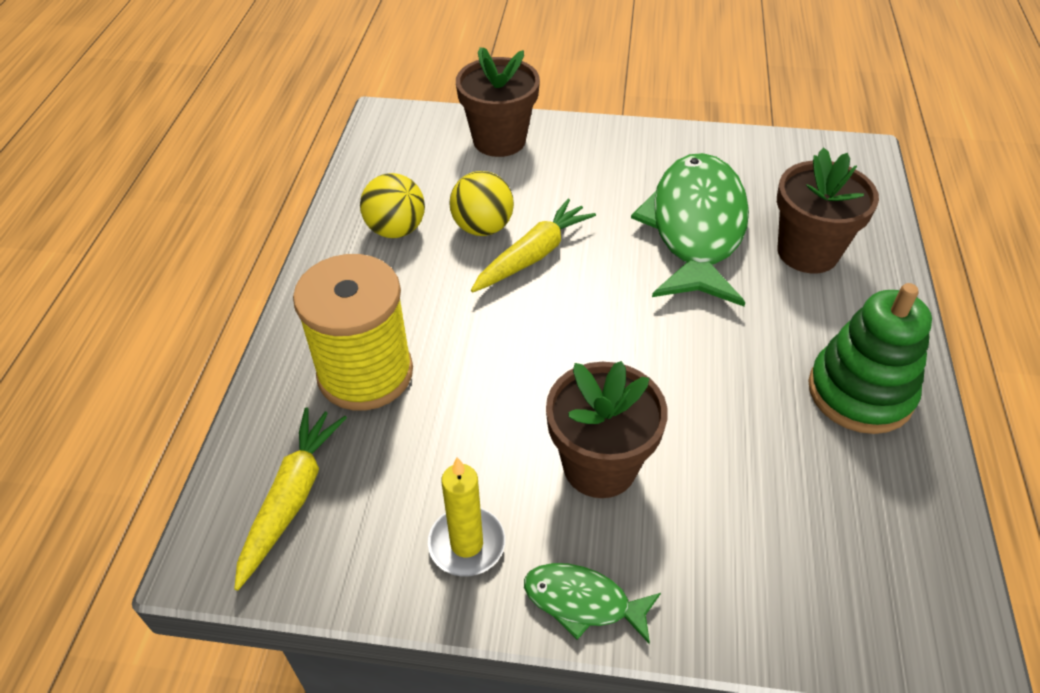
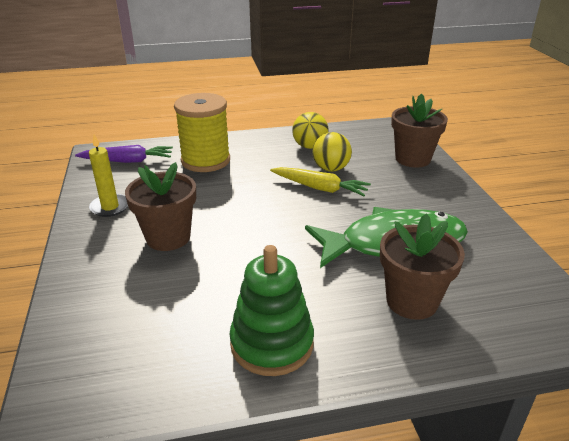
camera: 70 degrees right, 15 degrees down
(291, 499) = (127, 161): yellow carrot -> purple carrot
(583, 602) = (79, 246): green fish -> none

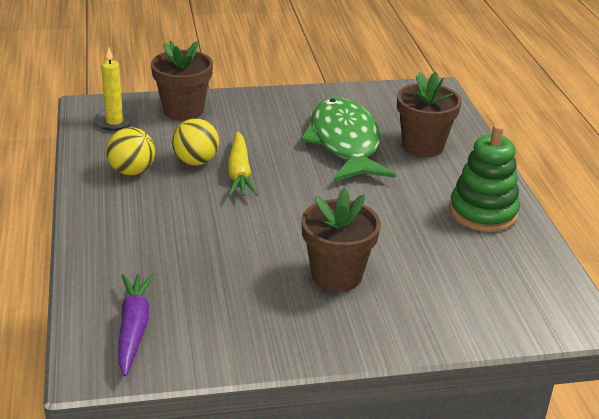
camera: 90 degrees left, 0 degrees up
(110, 207) = (268, 329): yellow candle -> yellow candle (114, 122)
(205, 161) = (151, 254): yellow spool -> none
(319, 188) = (239, 172): yellow carrot -> yellow carrot turned 150 degrees clockwise

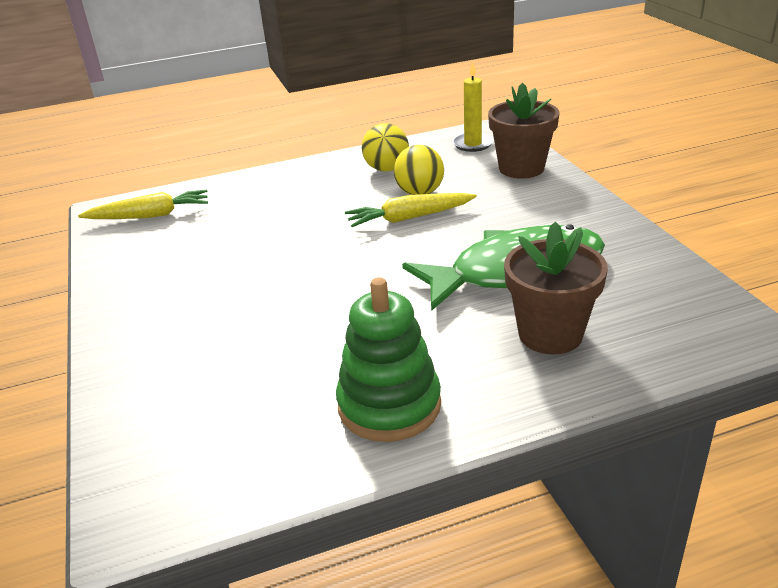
camera: 85 degrees right, 0 degrees up
(134, 329) = (149, 216): purple carrot -> yellow carrot
(336, 275) = (228, 301): brown flower pot -> none

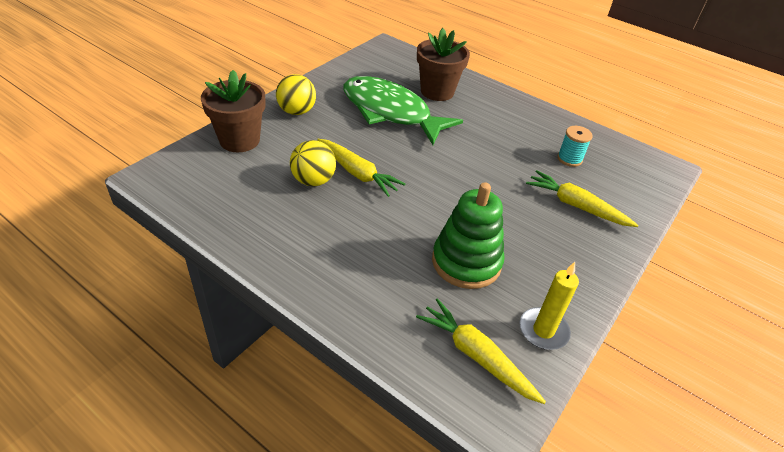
camera: 130 degrees left, 10 degrees up
(194, 351) = (576, 206): none -> yellow carrot
(271, 399) = (569, 159): none -> turquoise spool
(386, 169) = (276, 217): yellow ball -> yellow ball (296, 111)
(389, 405) = (531, 122): green stacking toy -> green stacking toy (466, 262)
(472, 144) = (195, 179): yellow candle -> yellow candle (543, 330)

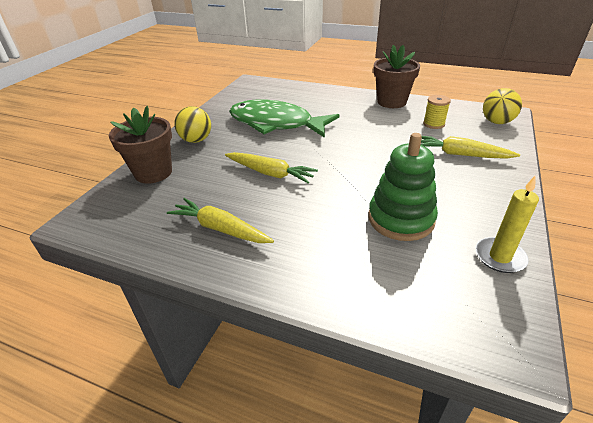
camera: 10 degrees left, 5 degrees down
(313, 181) = (234, 188): yellow ball -> yellow ball (496, 122)
(437, 92) = (306, 102): brown flower pot -> brown flower pot (391, 102)
(477, 356) = (458, 297): yellow carrot -> yellow carrot (221, 229)
(569, 159) = (434, 124): turquoise spool -> yellow spool

